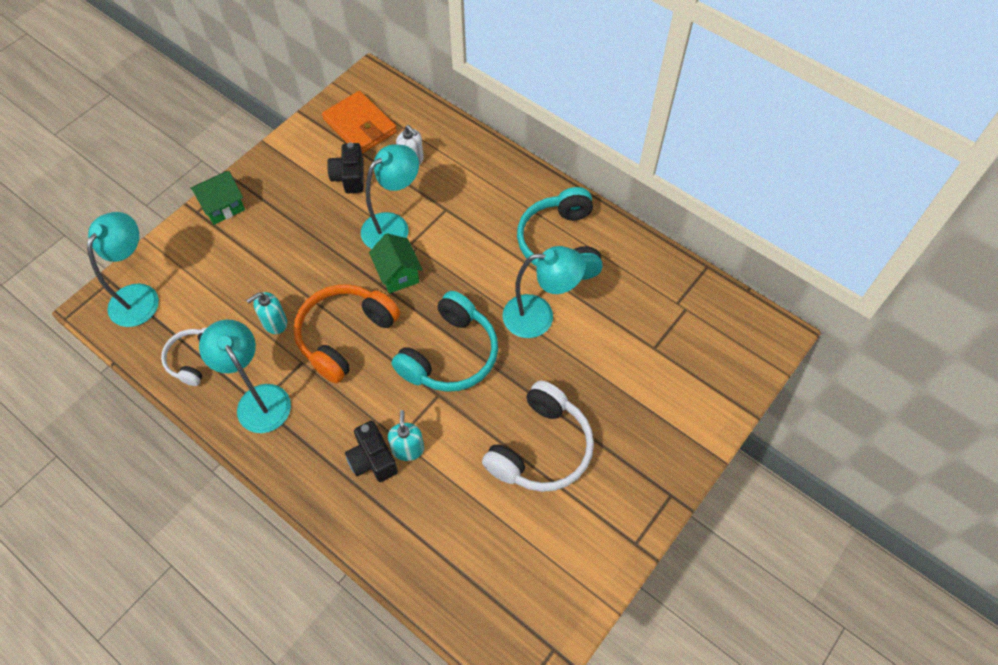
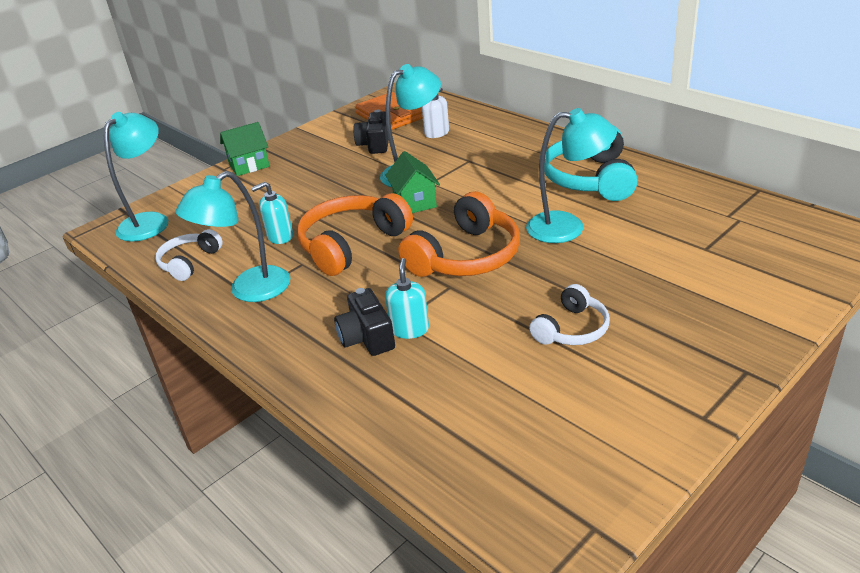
camera: 10 degrees right, 25 degrees down
(259, 399) = (249, 290): turquoise lamp -> turquoise lamp turned 105 degrees counterclockwise
(450, 355) = (466, 256): turquoise headphones -> orange headphones
(541, 448) = (572, 329): white headphones -> white headphones, size x0.58

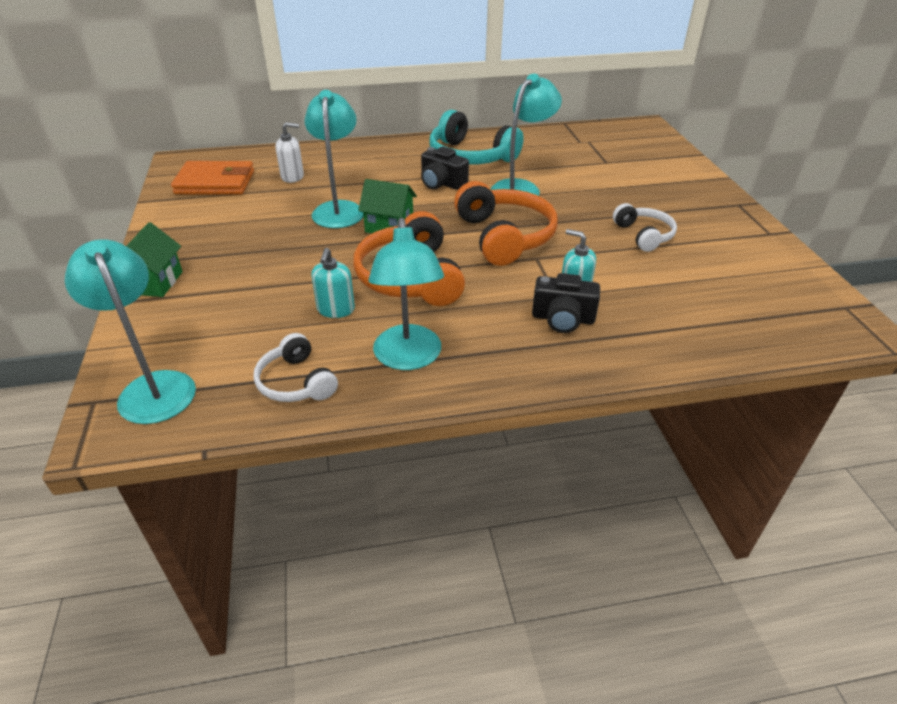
camera: 60 degrees left, 5 degrees up
(375, 144) = (254, 207): black camera -> black camera (442, 183)

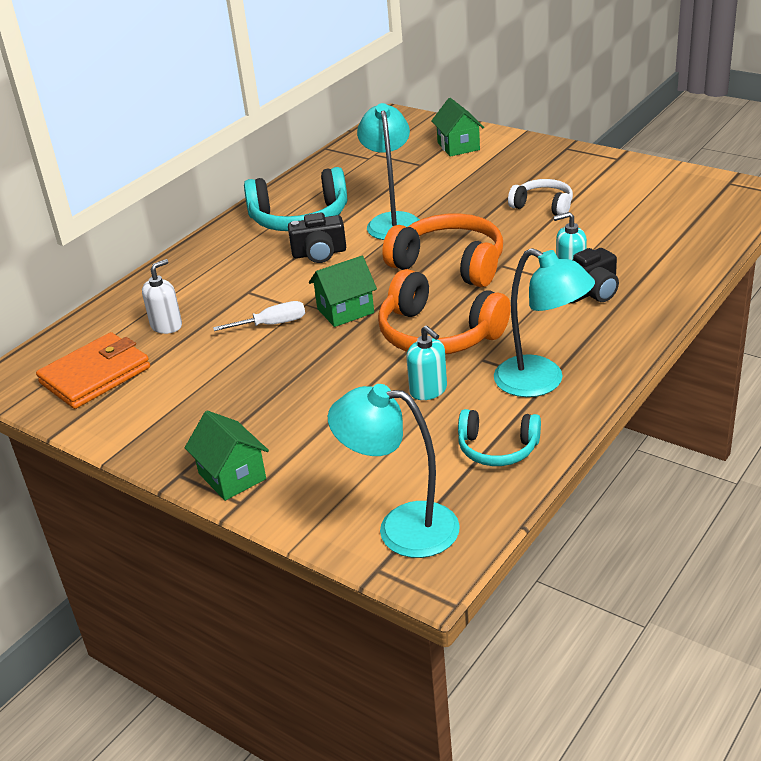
camera: 40 degrees left, 5 degrees down
(296, 382) = (497, 448): white headphones -> turquoise headphones
(339, 209) = (272, 324): turquoise lamp -> white screwdriver
(655, 163) = (458, 146): none -> green house

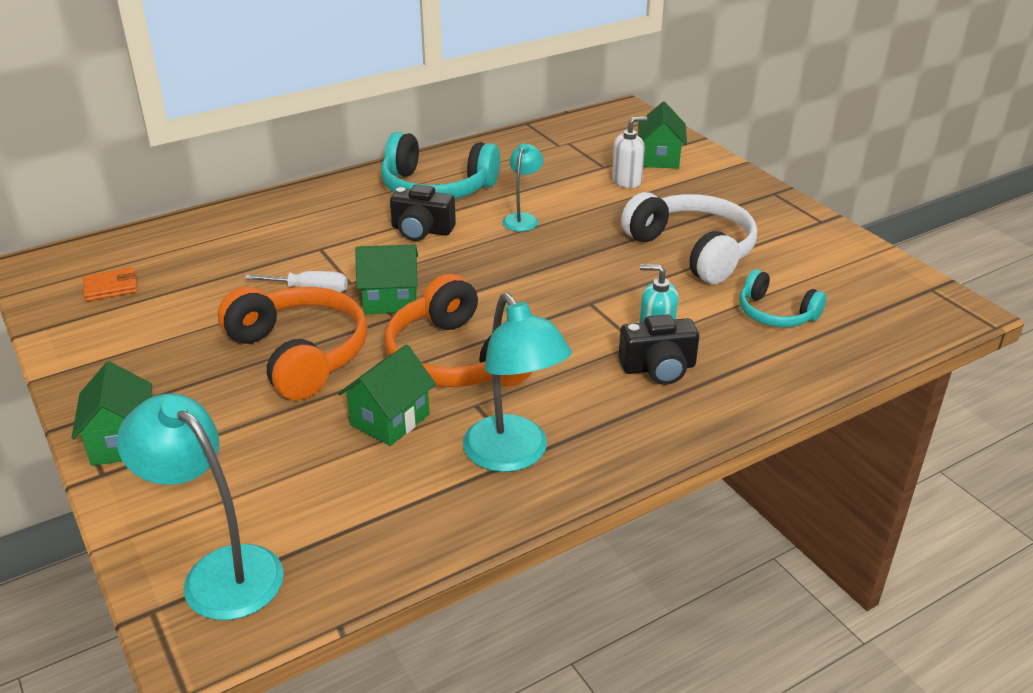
camera: 20 degrees right, 0 degrees up
(95, 375) = (111, 287): orange wallet -> orange wallet, size x0.51
(166, 325) = (217, 258): white soap dispenser -> white soap dispenser (627, 181)
(392, 221) = (522, 219): turquoise lamp -> turquoise lamp, size x0.57
(428, 390) = (390, 420): turquoise soap dispenser -> green house
(450, 264) = (538, 284): orange headphones -> orange headphones (300, 354)
(497, 448) = (398, 518): turquoise headphones -> turquoise headphones (775, 314)
(543, 206) = (693, 250): white headphones -> white headphones, size x1.72

